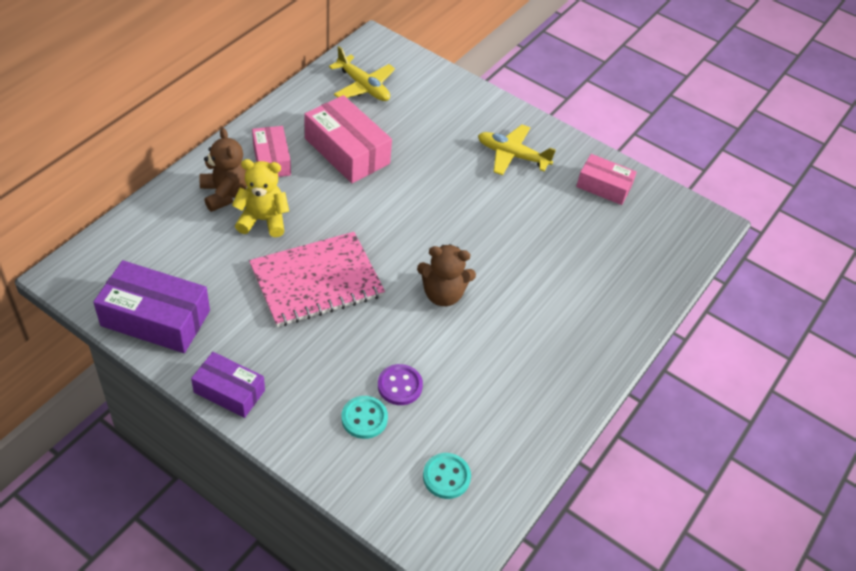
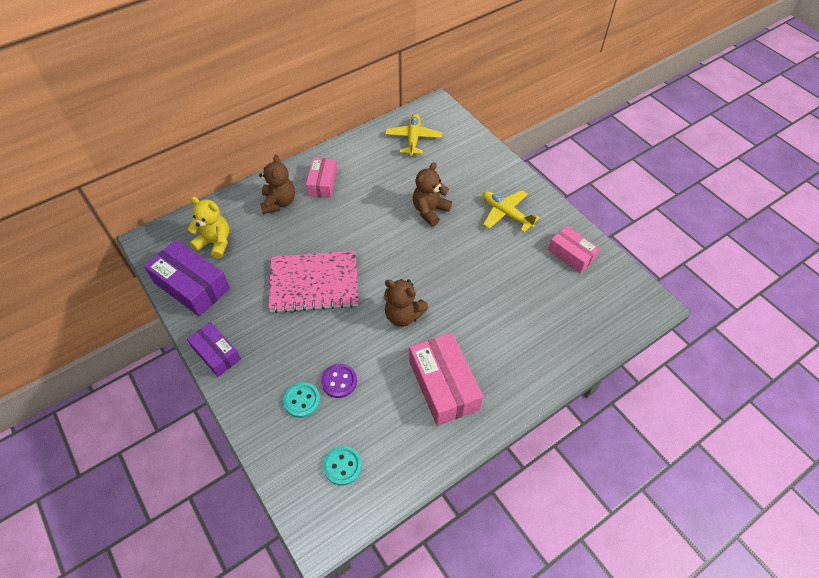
camera: 25 degrees right, 5 degrees up
(263, 220) = (296, 228): yellow teddy bear -> yellow teddy bear (215, 243)
(347, 151) = (379, 186): pink box -> pink box (443, 385)
(363, 86) = (413, 138): yellow plane -> yellow plane turned 150 degrees counterclockwise
(421, 169) = (430, 211): none -> brown teddy bear

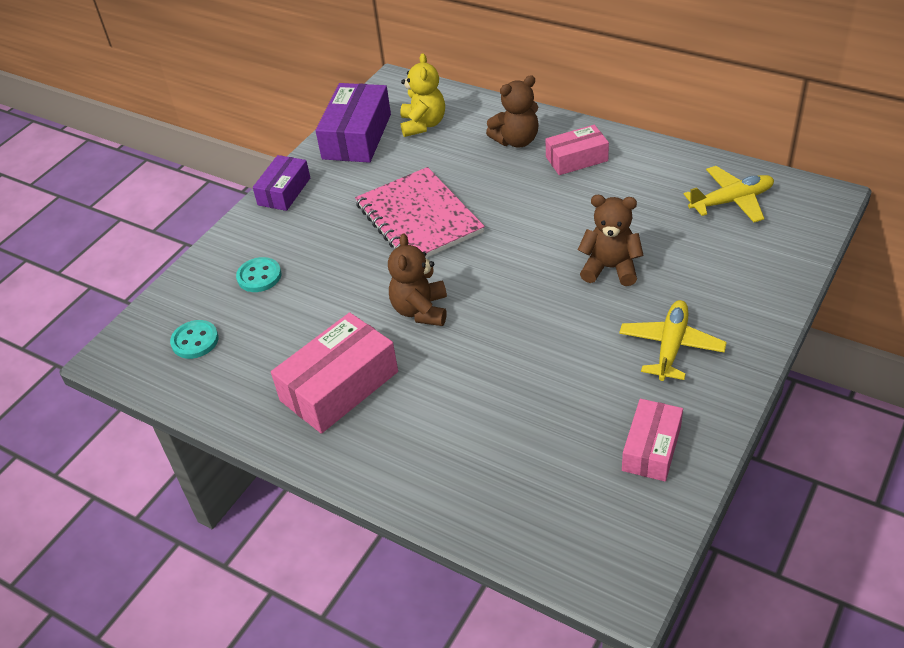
camera: 70 degrees right, 10 degrees down
(339, 381) = (297, 294): purple button -> none

